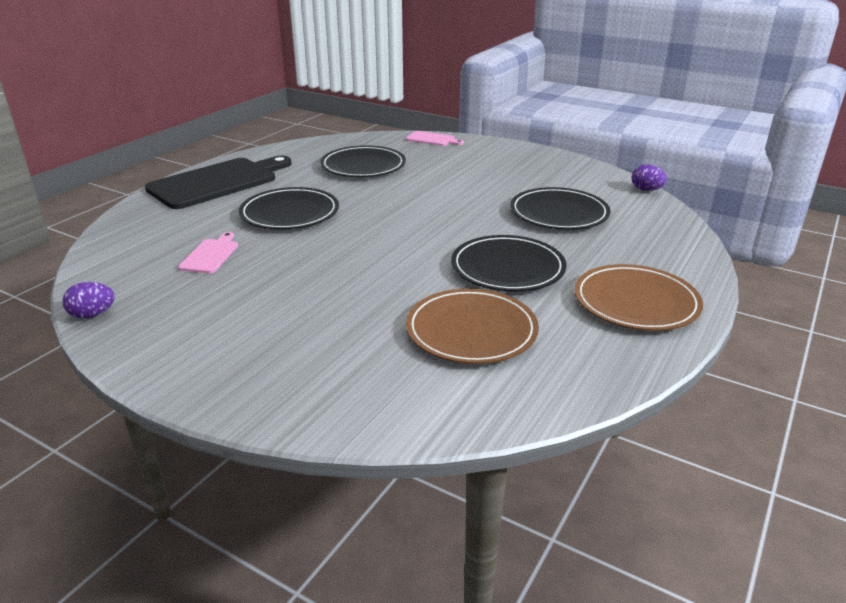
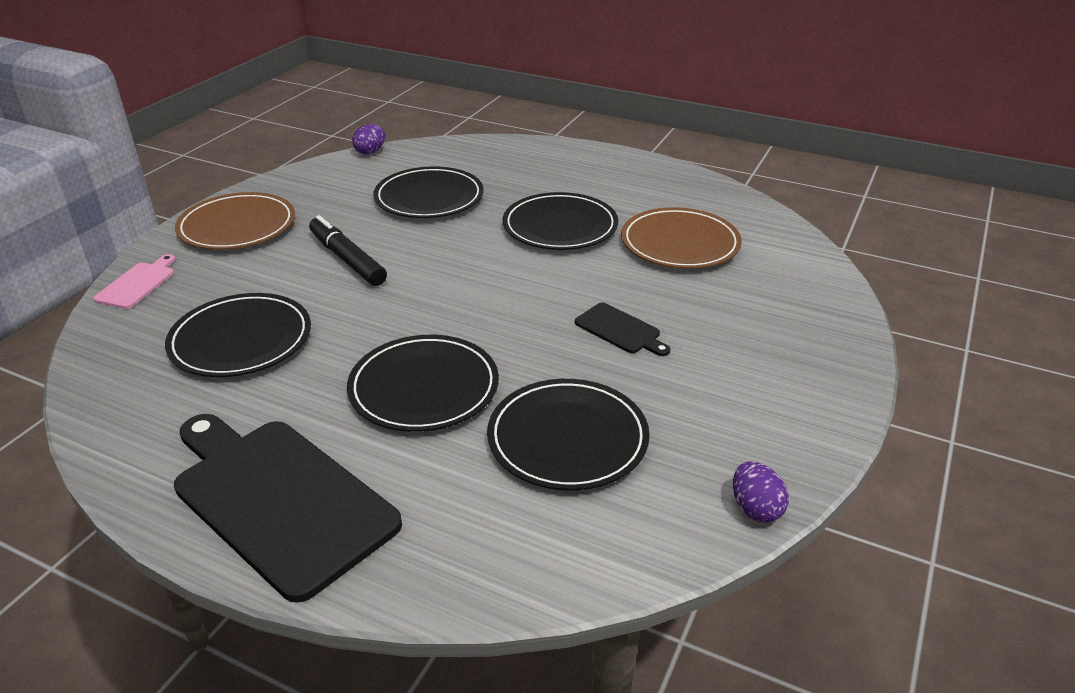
camera: 95 degrees left, 5 degrees up
(210, 255) = (567, 438): pink cutting board -> black plate
(326, 283) = (620, 330): none -> black cutting board
(455, 188) = (347, 259): none -> black marker
(636, 302) = (607, 174): brown plate -> brown plate (237, 226)

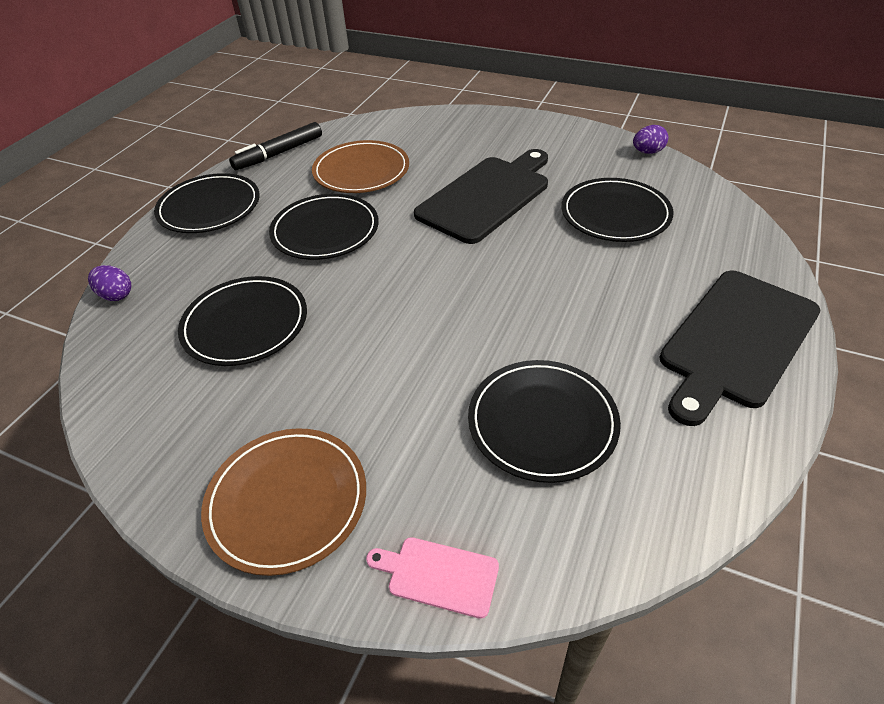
camera: 90 degrees left, 10 degrees up
(347, 259) = (380, 369): black marker -> black marker (279, 153)
(370, 152) = (91, 399): purple egg -> purple egg (116, 295)
(424, 388) = (582, 284): black plate -> black plate (209, 207)
(620, 330) = (486, 196): black cutting board -> black cutting board, size x2.21

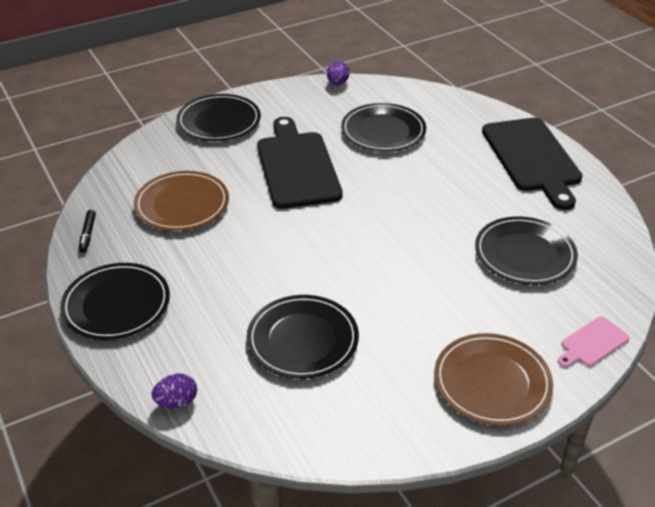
camera: 55 degrees left, 5 degrees down
(279, 153) = (88, 234): black marker -> black marker, size x0.55
(325, 231) = (238, 256): black plate -> black plate (219, 121)

